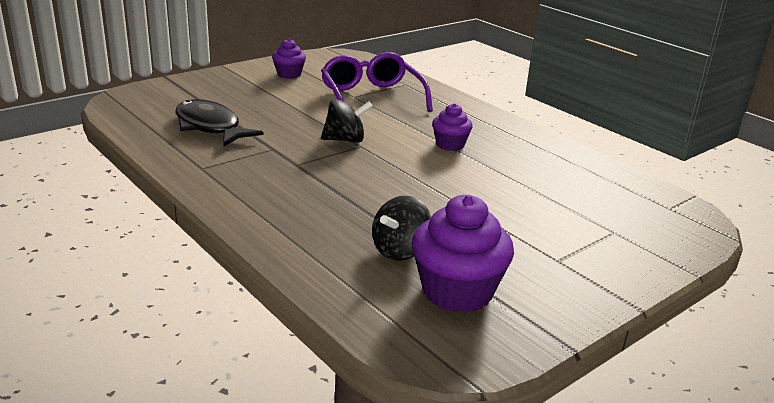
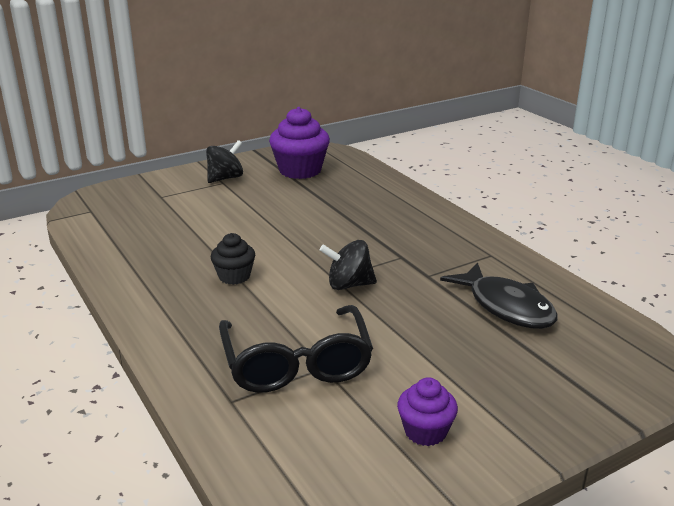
camera: 170 degrees left, 0 degrees up
(372, 97) = (296, 363): purple glasses -> black glasses
(400, 250) = (326, 190): black spinning top -> black spinning top (225, 178)
(450, 144) = (234, 276): purple cupcake -> black cupcake

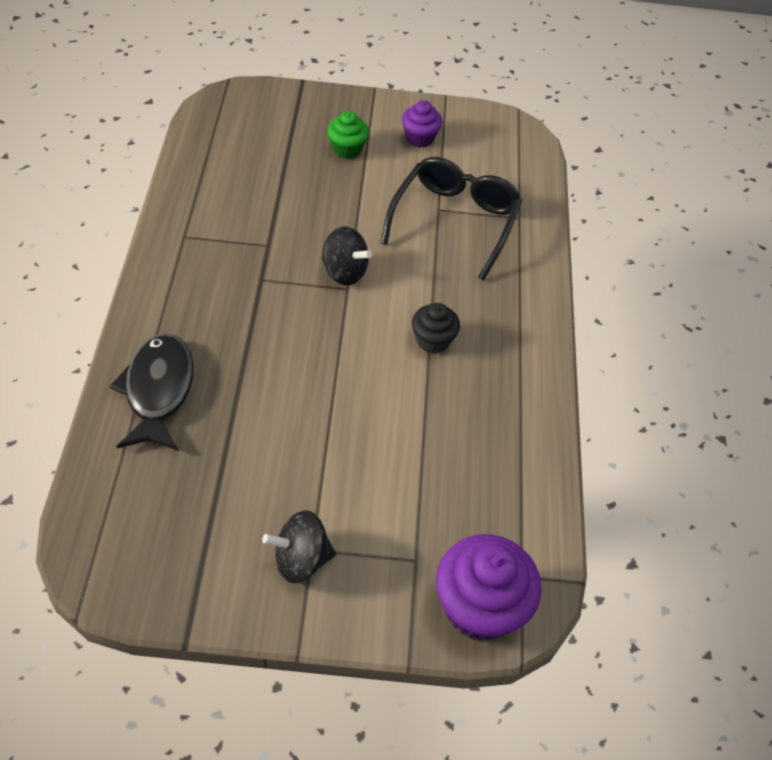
camera: 150 degrees left, 25 degrees up
(300, 170) = (187, 516): purple cupcake -> purple cupcake (480, 606)
(478, 376) = (347, 149): none -> green cupcake
(506, 306) = (253, 183): black fish -> black fish (158, 390)

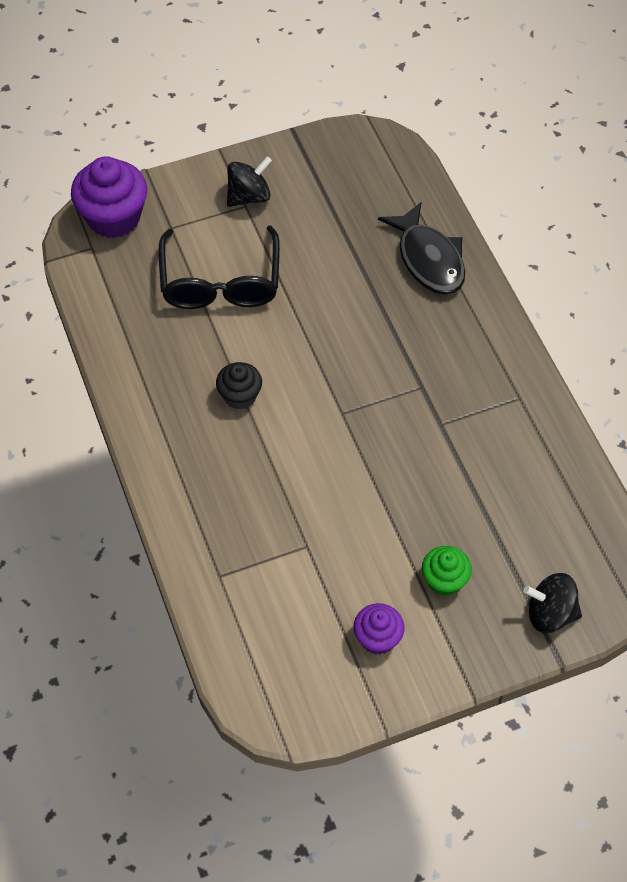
camera: 160 degrees right, 5 degrees up
(344, 272) = (354, 427): black spinning top -> black spinning top (550, 613)
(454, 221) = (283, 537): black glasses -> black glasses (220, 282)

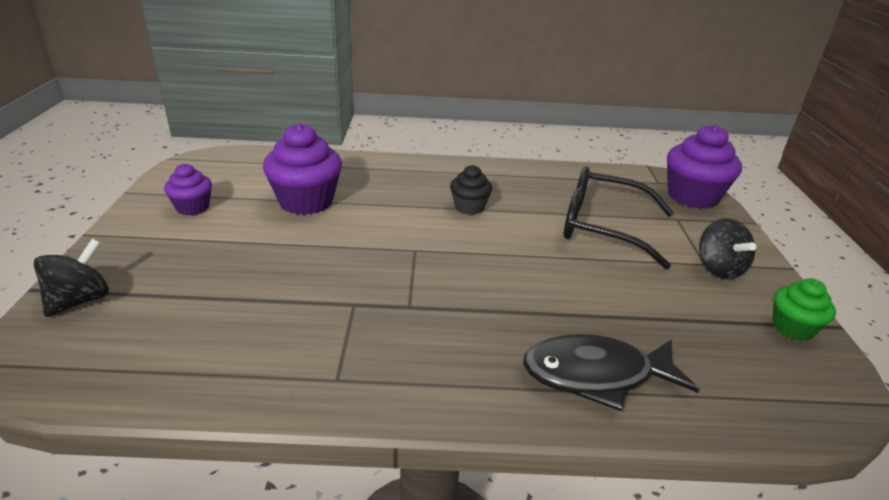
camera: 110 degrees right, 25 degrees down
(308, 542) = (306, 201): none -> purple cupcake
(444, 580) = (195, 252): green cupcake -> green cupcake (792, 327)

